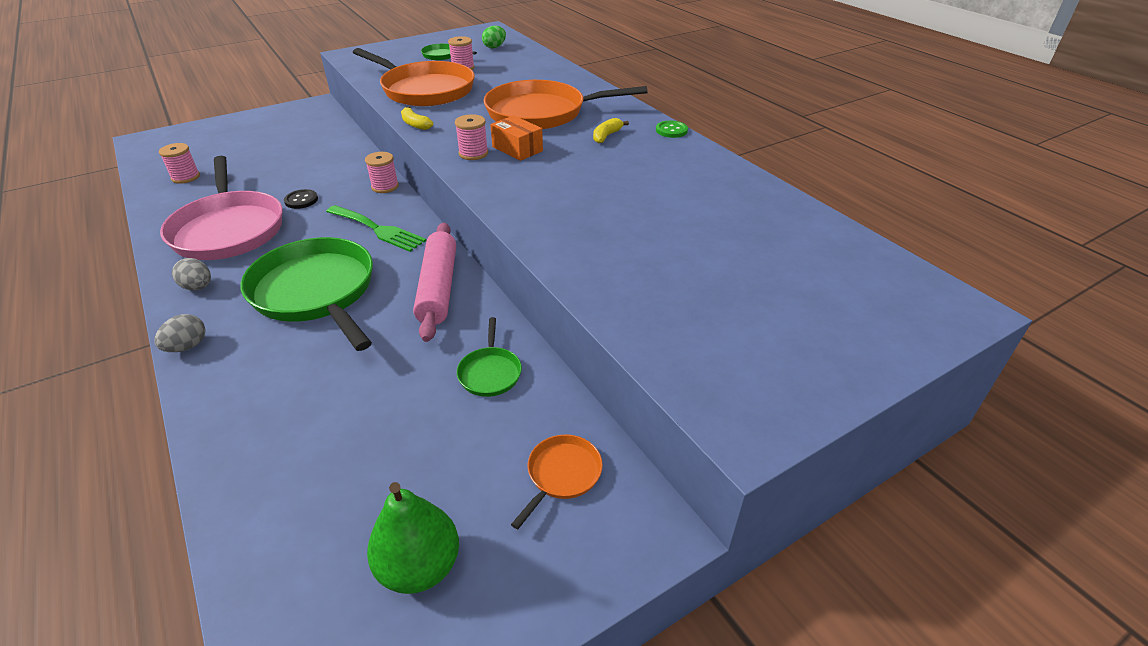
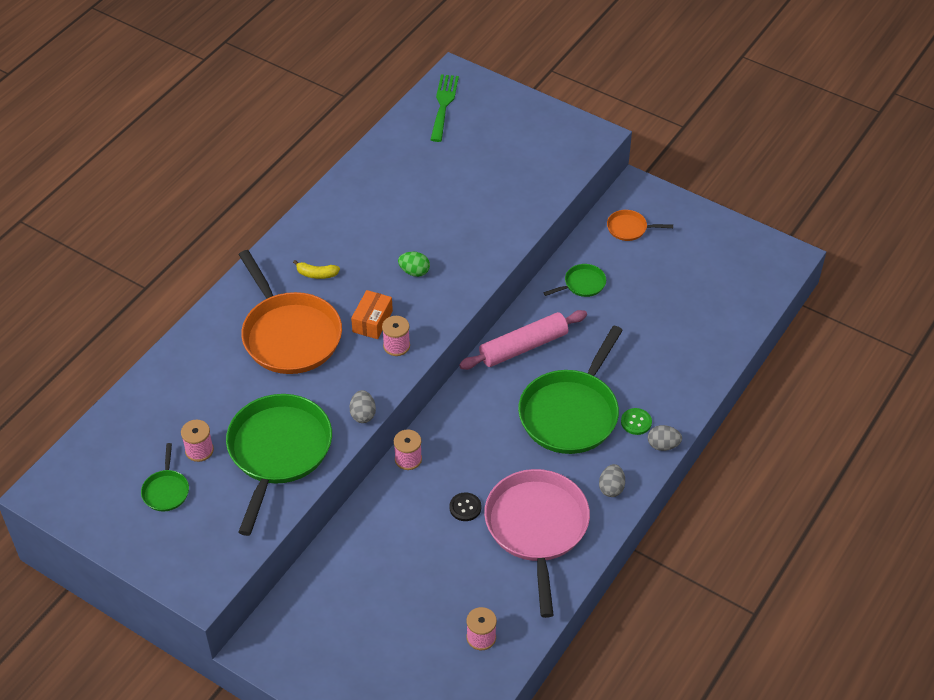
camera: 115 degrees left, 10 degrees up
(228, 229) = (537, 527): pink pan -> pink pan turned 45 degrees counterclockwise
(378, 229) = (476, 423): green fork -> green fork (443, 104)
(415, 124) = (363, 414): yellow banana -> grey egg
(419, 567) = (709, 257): green pear -> none
(425, 90) = (278, 451): orange pan -> green pan
(494, 47) = (114, 453): green egg -> green egg (414, 272)
(671, 130) = (283, 237): green button -> green button (636, 422)

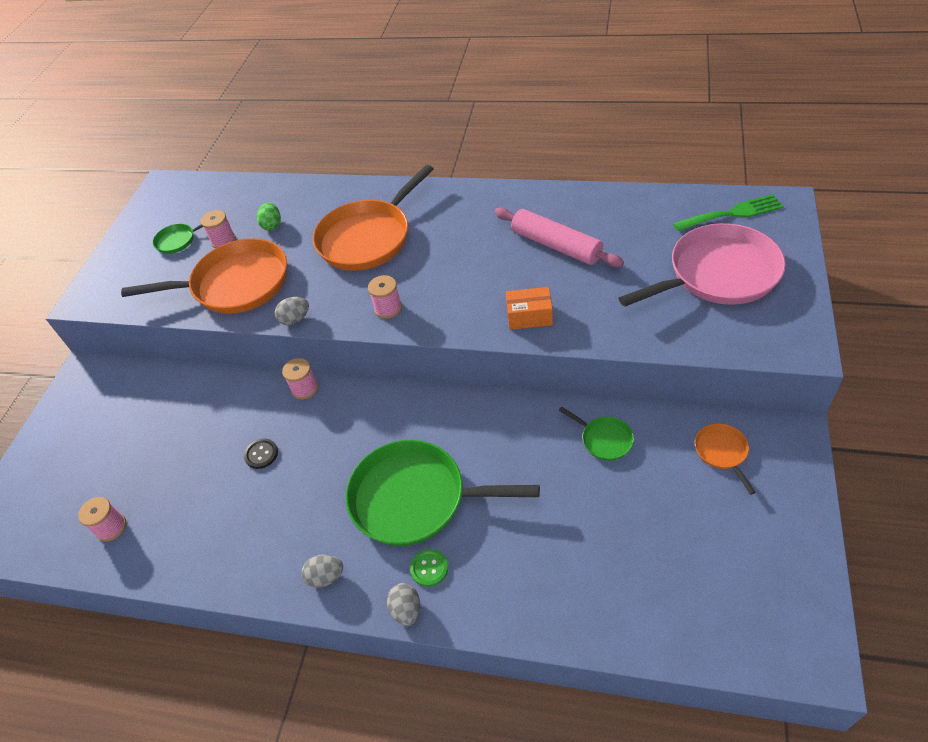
camera: 75 degrees right, 0 degrees up
(278, 451) = (236, 284): green pan -> orange pan
(317, 274) = (447, 224): yellow banana -> none
(372, 321) = (410, 281): orange box -> orange box (529, 316)
(414, 272) = (489, 283): green egg -> green egg (272, 225)
(523, 347) = (485, 422): pink rolling pin -> pink rolling pin (556, 245)
(537, 527) = (253, 525): pink pan -> pink pan (718, 274)

